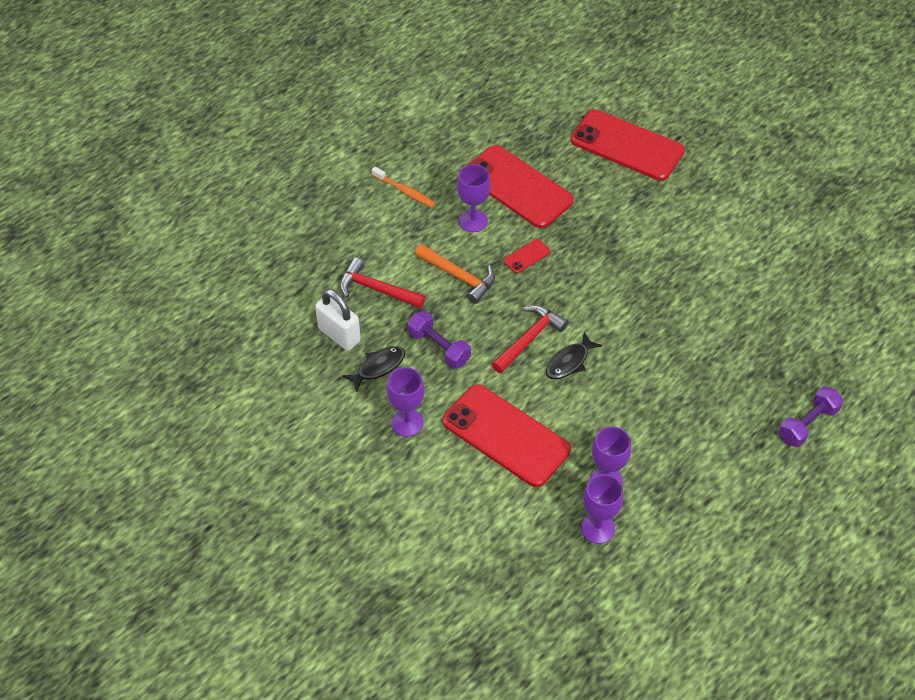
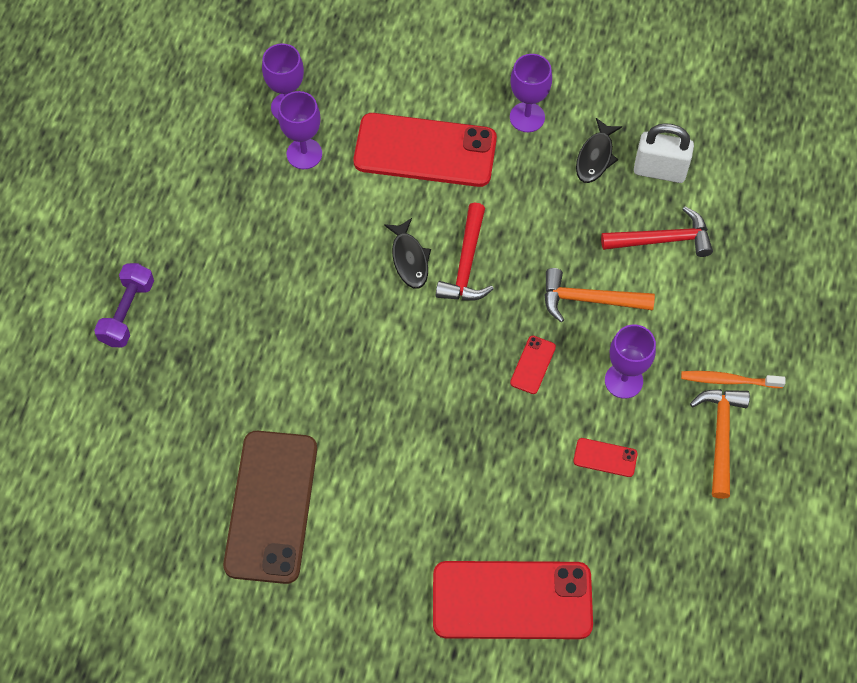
camera: 150 degrees right, 10 degrees up
(436, 166) = (720, 436): none -> orange hammer
(439, 347) = (551, 208): purple dumbbell -> none
(517, 187) = (605, 457): red phone -> red phone, size x0.40
(569, 362) = (409, 259): black fish -> black fish turned 150 degrees clockwise
(754, 255) = (271, 506): none -> brown phone

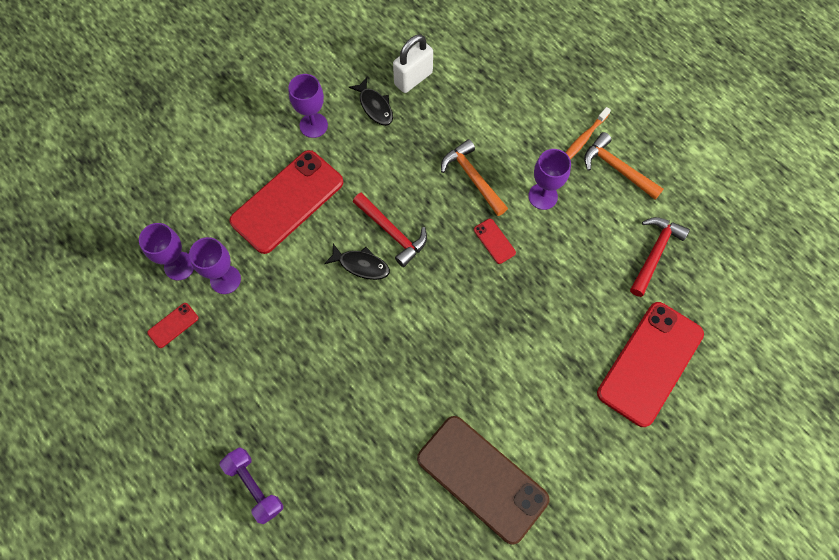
camera: 55 degrees left, 5 degrees up
(589, 300) = (472, 178): orange hammer -> orange hammer turned 105 degrees clockwise
(605, 457) = (588, 242): red phone -> red phone (173, 325)
(662, 240) = (462, 109): red hammer -> red hammer (654, 253)

